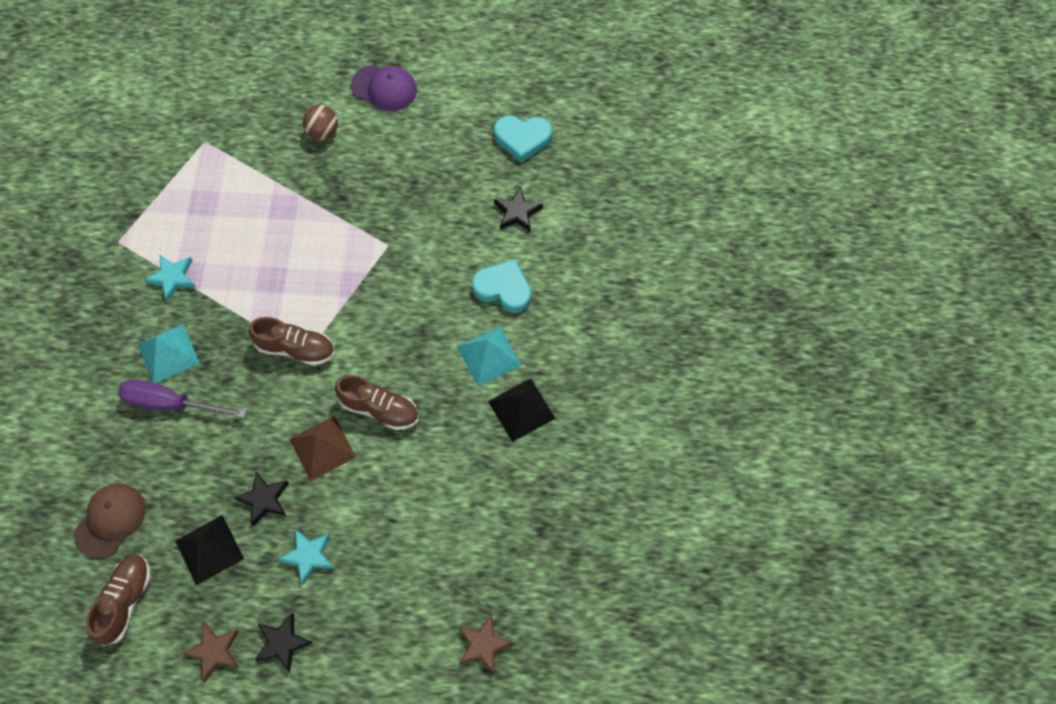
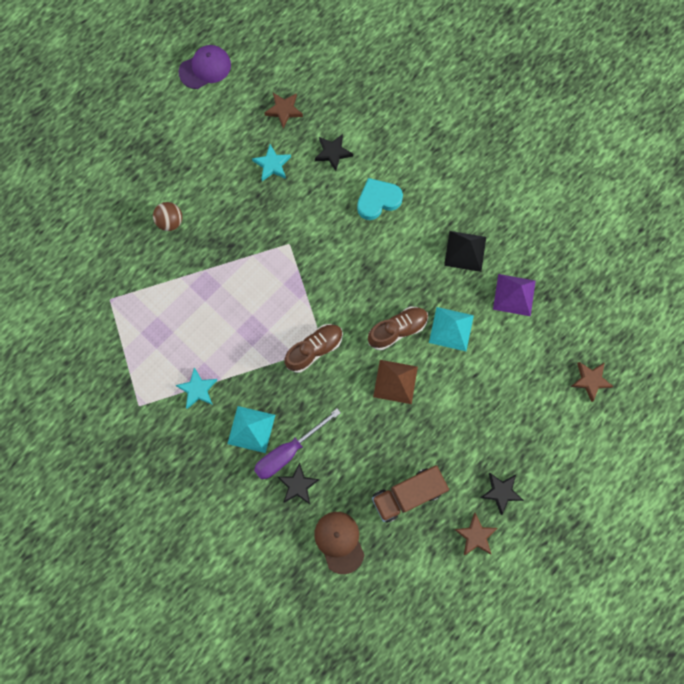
camera: 50 degrees left, 10 degrees up
(125, 601) = (401, 567): brown shoe -> none
(209, 549) = (407, 494): black pyramid -> brown truck
(264, 499) = (401, 439): black star -> black star (298, 485)
(308, 556) = (459, 439): turquoise star -> turquoise star (272, 165)
(384, 88) = (171, 161): purple cap -> purple cap (205, 68)
(488, 355) = (415, 242): turquoise pyramid -> turquoise pyramid (451, 329)
(515, 493) = (514, 294): none -> purple pyramid
(522, 139) = (284, 110): turquoise heart -> brown star

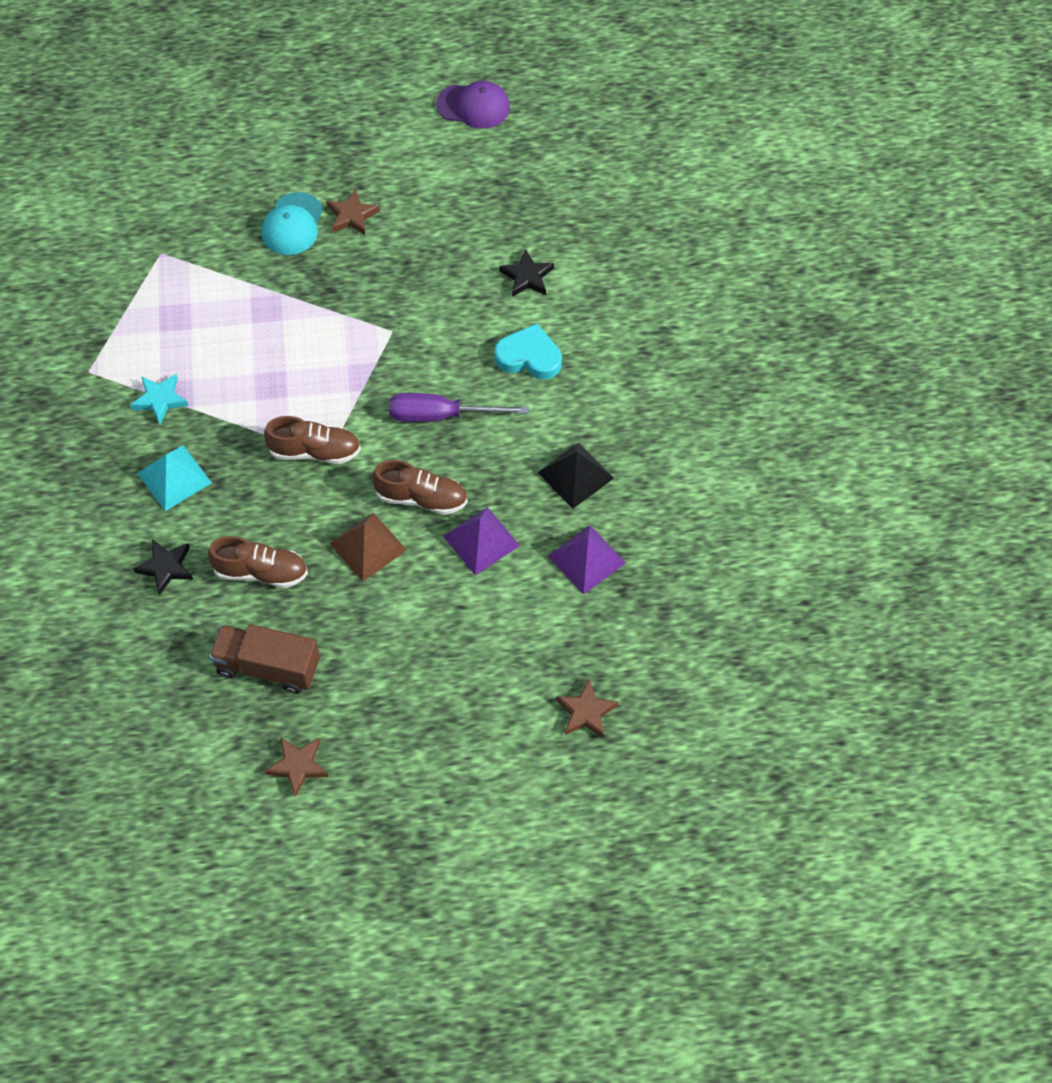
camera: 40 degrees right, 15 degrees down
(170, 221) = (292, 224): brown ball -> turquoise cap
(272, 165) = (451, 244): turquoise star -> none
(284, 110) = (516, 200): brown star -> brown star (352, 215)
(288, 451) = (189, 528): purple screwdriver -> purple screwdriver (441, 415)
(339, 542) = (151, 655): brown cap -> none
(352, 444) = (261, 572): none -> brown shoe
(451, 329) = (481, 540): turquoise pyramid -> purple pyramid
(501, 492) = (370, 745): black star -> none

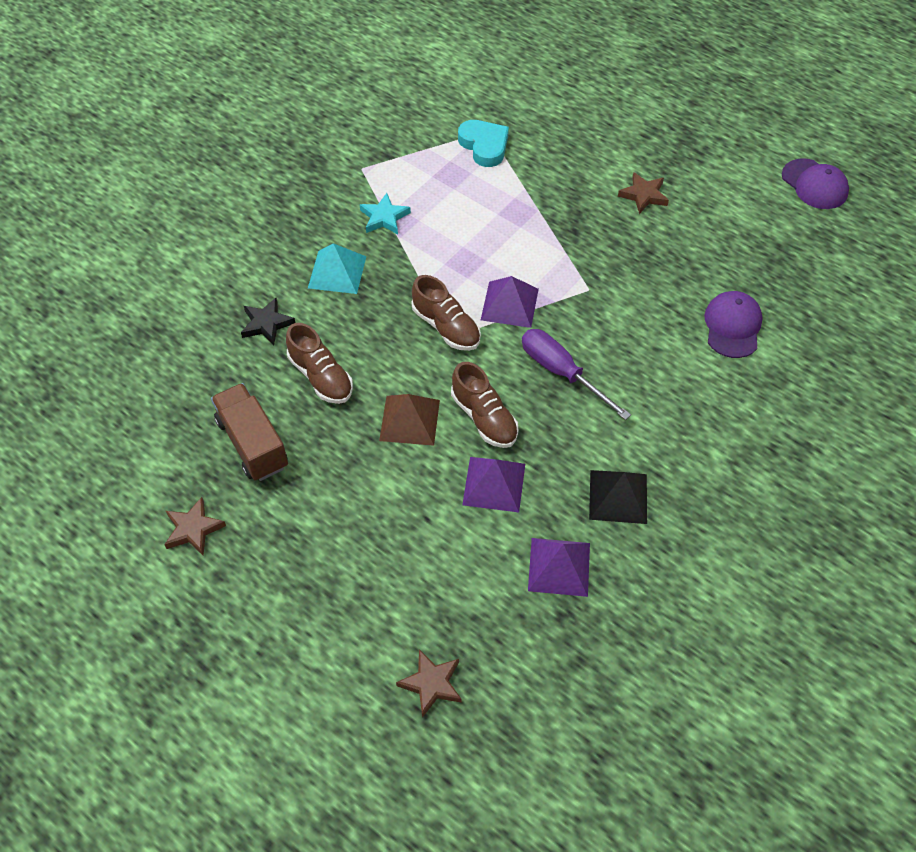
camera: 45 degrees right, 5 degrees down
(292, 224) = (595, 172): turquoise cap -> none
(344, 392) = (509, 304): none -> purple pyramid
(527, 277) = (732, 326): black star -> purple cap
(529, 357) = (673, 383): turquoise heart -> turquoise heart (484, 146)

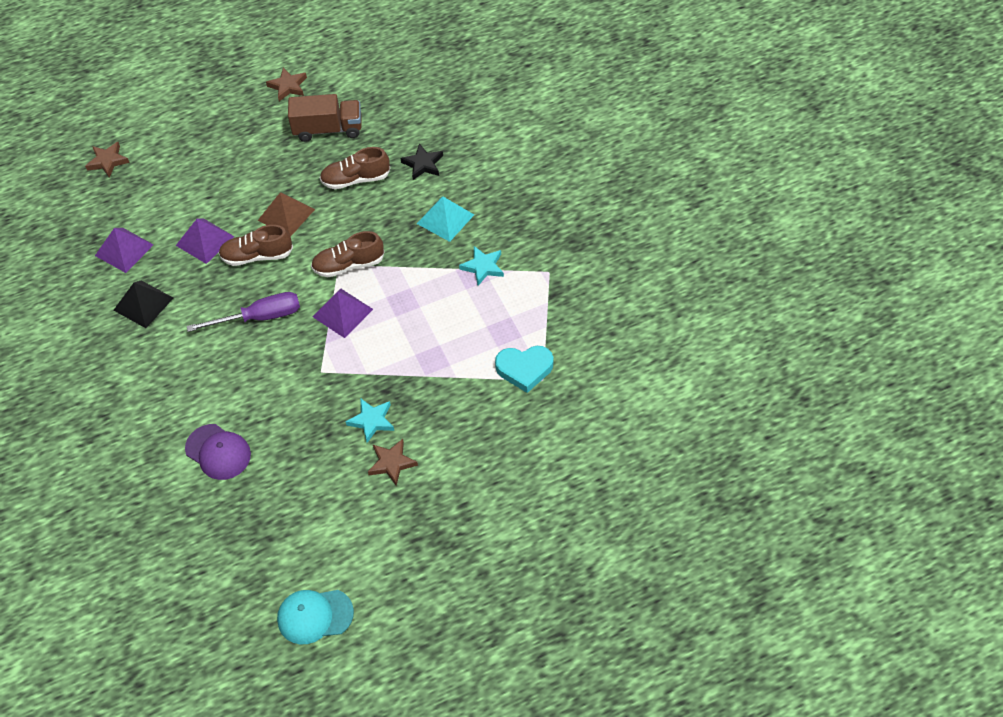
camera: 120 degrees right, 0 degrees up
(613, 227) = (371, 421): none -> turquoise star
(814, 184) = (315, 616): purple cap -> turquoise cap

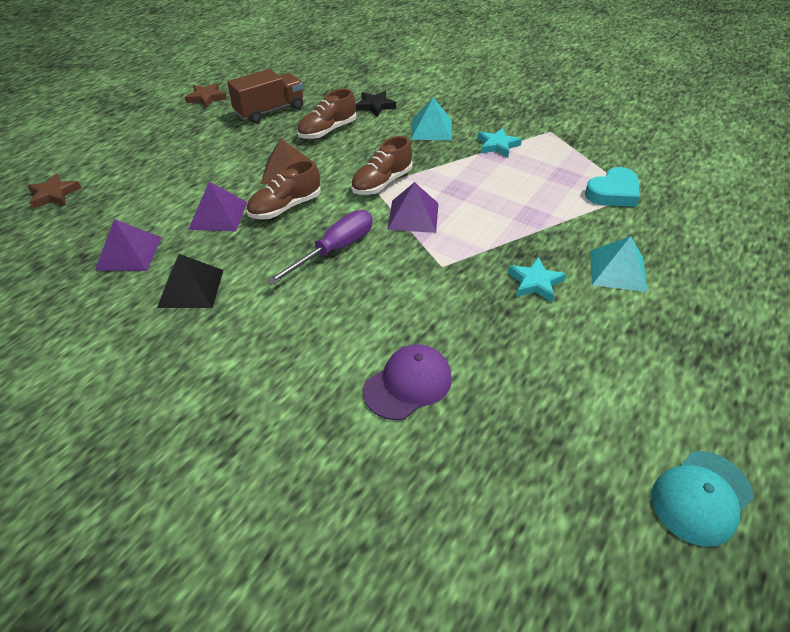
camera: 35 degrees left, 10 degrees down
(218, 452) = (408, 384): purple cap -> purple cap turned 45 degrees counterclockwise
(392, 463) = (595, 307): brown star -> none
(442, 443) = (617, 270): none -> turquoise pyramid

